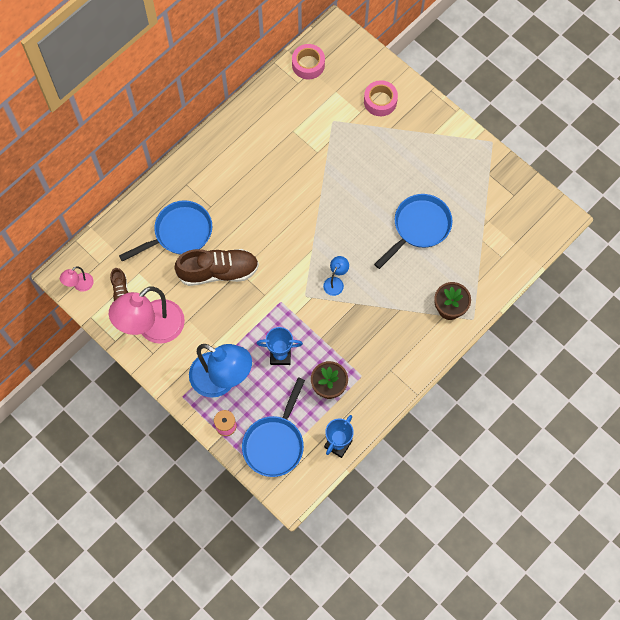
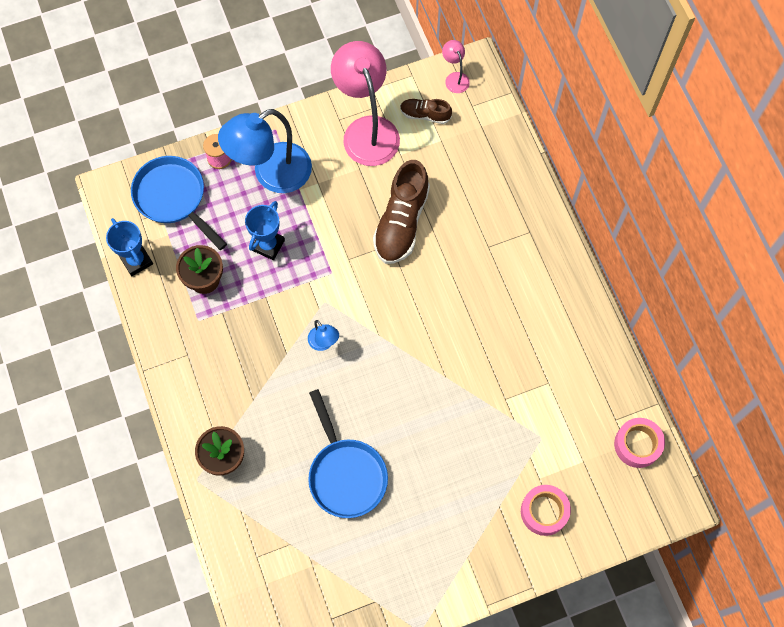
camera: 115 degrees right, 0 degrees up
(179, 233) = (469, 200): blue pan -> none

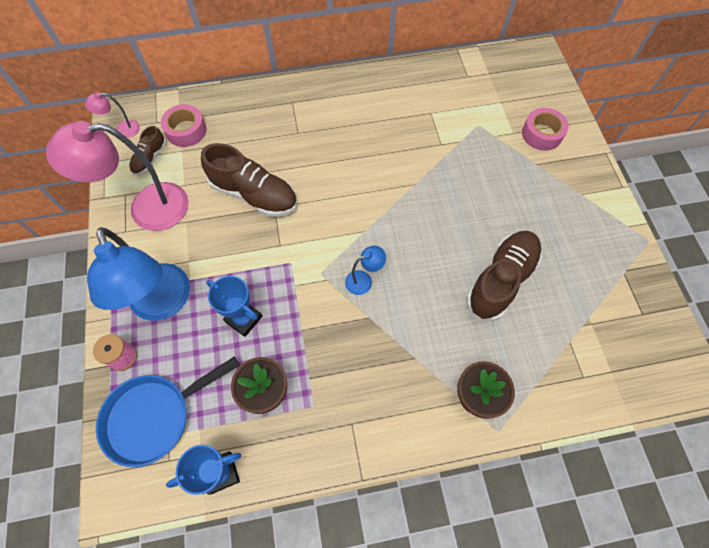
camera: 80 degrees left, 5 degrees down
(345, 474) = (501, 280): blue pan -> brown shoe
(637, 444) = (489, 67): pink tape -> pink tape (186, 130)

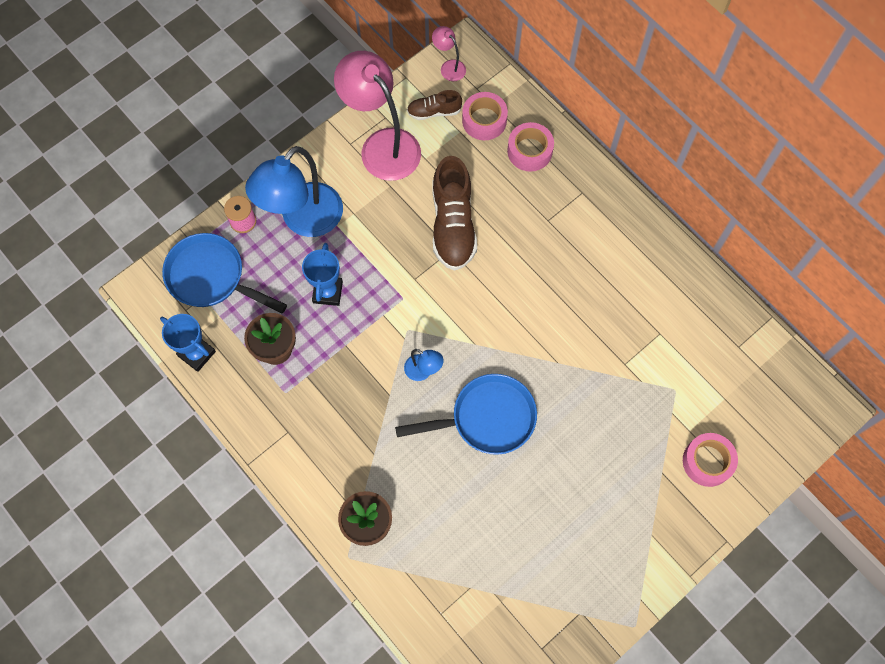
camera: 60 degrees right, 5 degrees up
(234, 116) = (529, 151): none -> pink tape
(432, 254) = (487, 418): none -> blue pan
(501, 280) = (497, 496): brown shoe -> none

